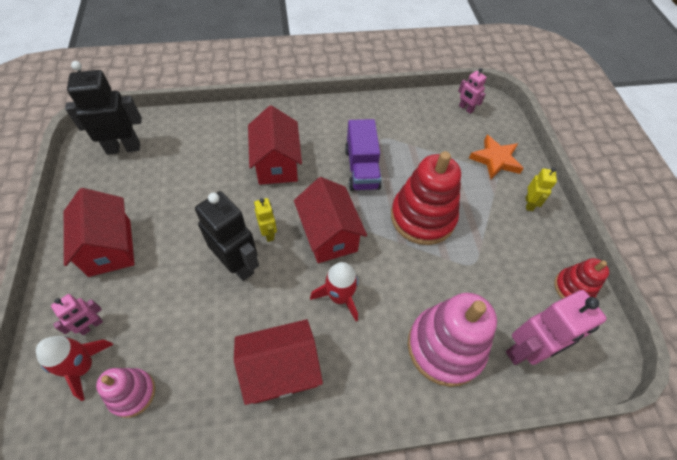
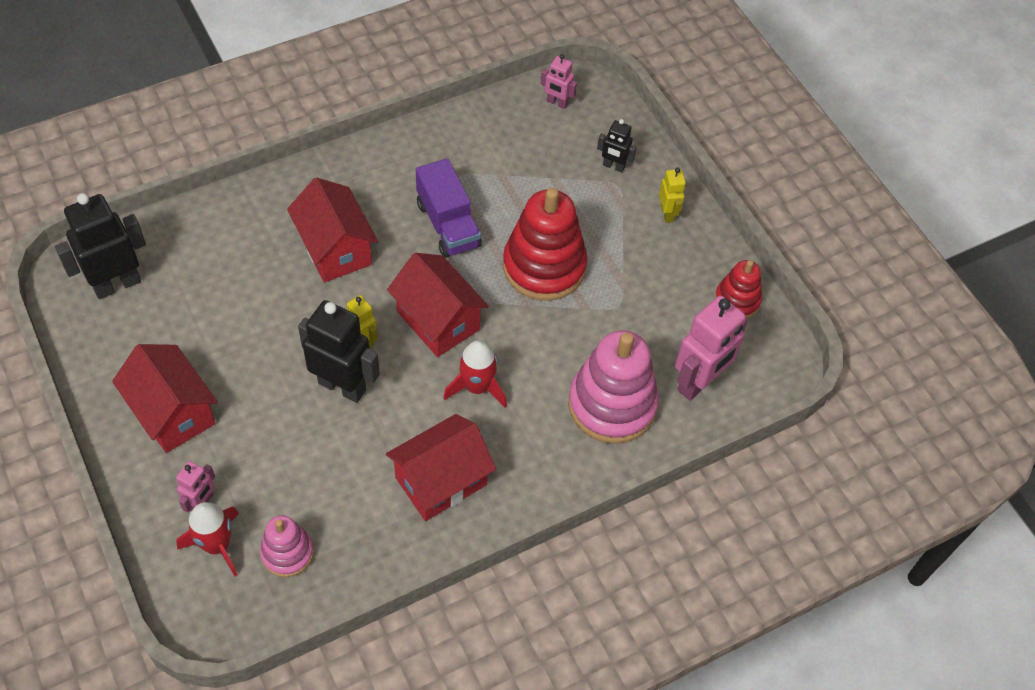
camera: 20 degrees left, 0 degrees up
(495, 160) = (613, 166): orange star -> black robot

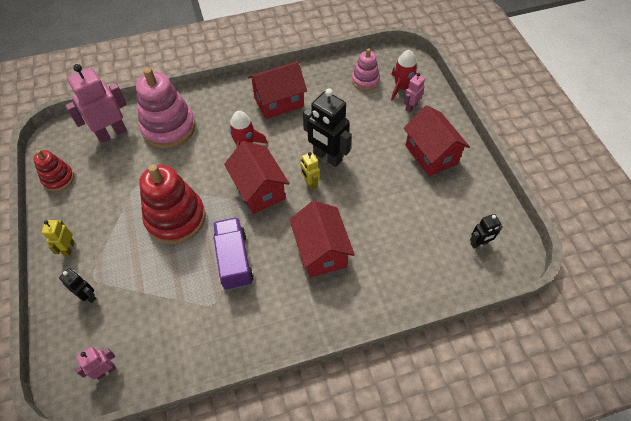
camera: 165 degrees left, 0 degrees up
(117, 284) = (479, 243): black robot -> black robot, size x0.52
(557, 103) = (105, 371): pink robot -> pink robot turned 75 degrees counterclockwise

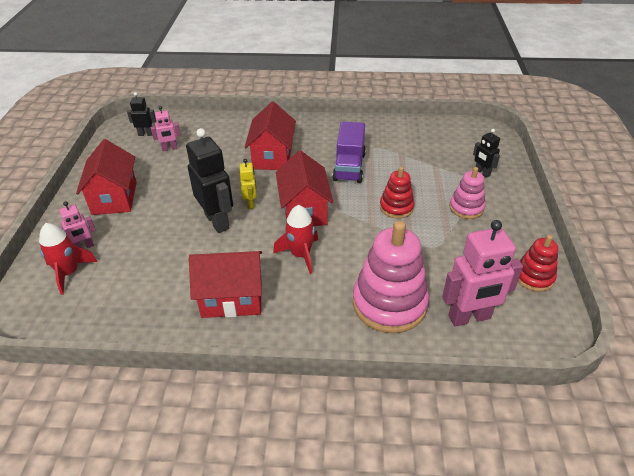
camera: 160 degrees left, 15 degrees down
(69, 248) = (506, 209): yellow robot -> none
(105, 371) = (463, 133): pink robot -> pink robot (169, 149)
(176, 218) = (396, 207): red stacking toy -> red stacking toy, size x0.55
(365, 80) = (102, 296): pink stacking toy -> pink stacking toy (466, 208)

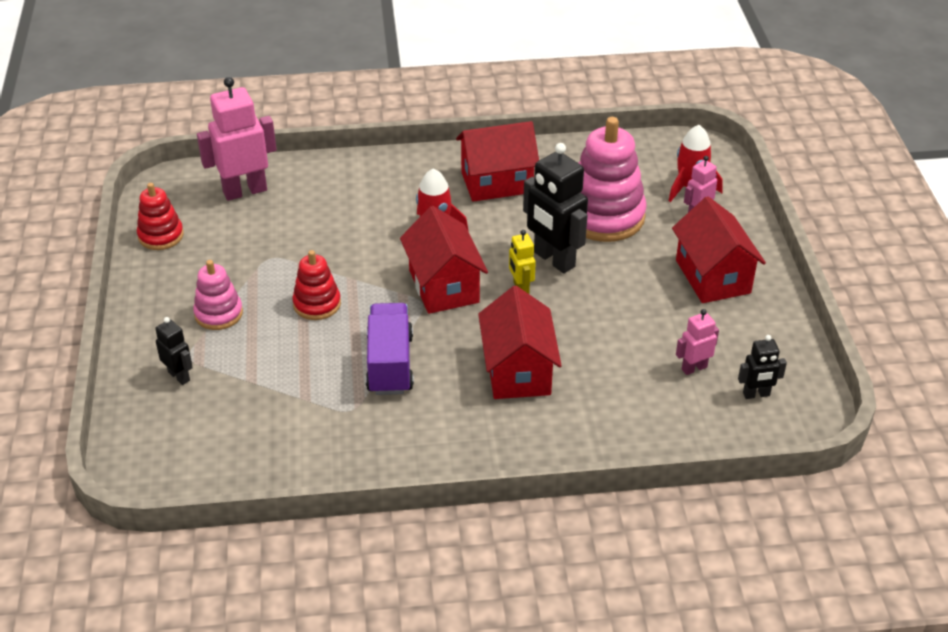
camera: 170 degrees right, 0 degrees up
(389, 304) = (328, 194): pink stacking toy -> pink stacking toy (604, 216)

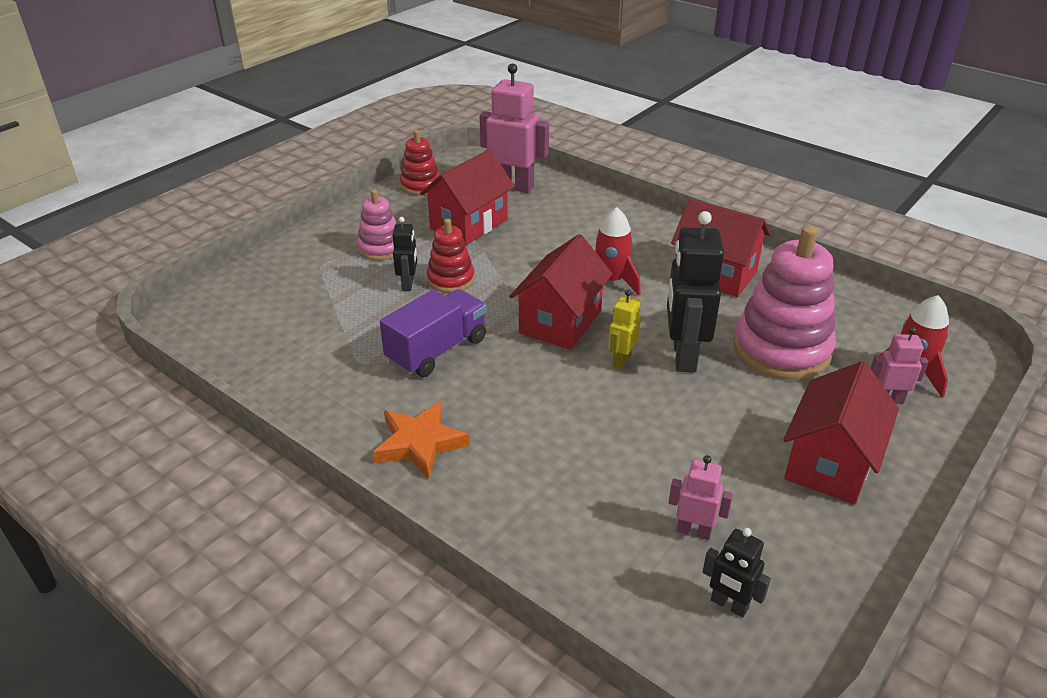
camera: 45 degrees right, 5 degrees down
(179, 376) = (298, 271): black robot -> black robot (408, 284)
(474, 433) = (419, 443): none -> orange star
(517, 371) = (525, 420): red house -> red house (469, 224)

